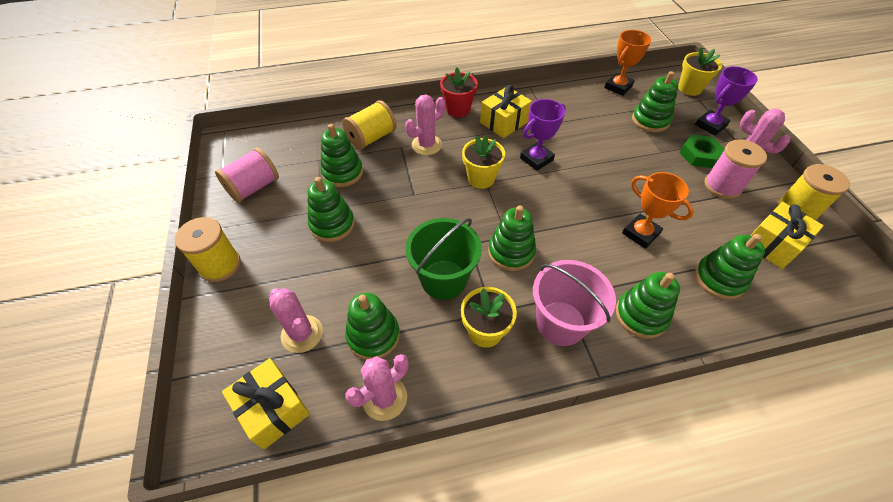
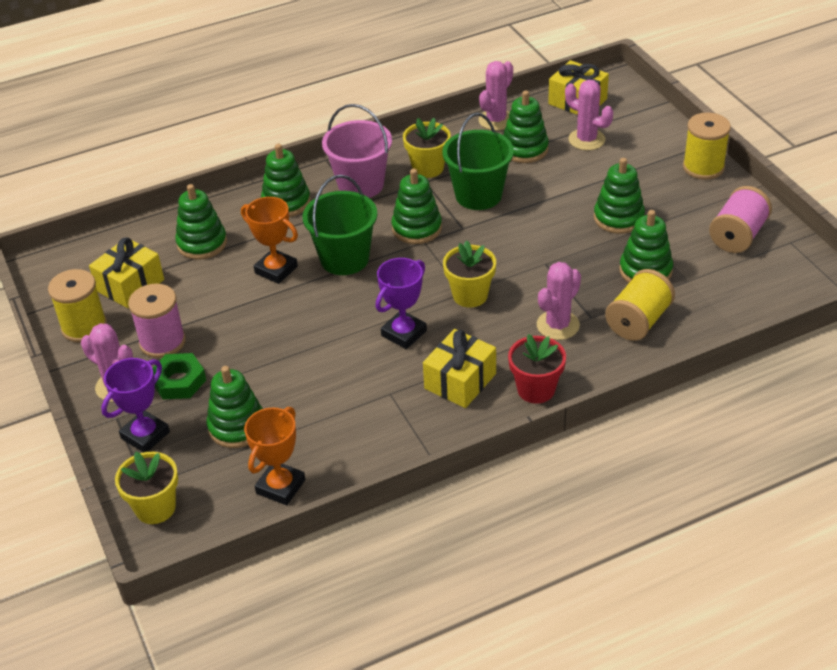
camera: 170 degrees right, 10 degrees down
(579, 232) = (344, 259): none -> green bucket

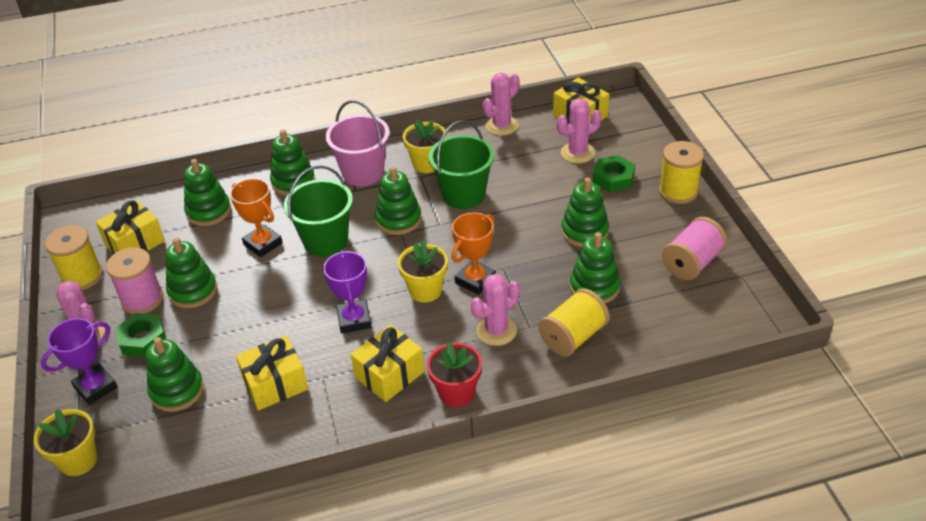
camera: 10 degrees right, 0 degrees up
(280, 487) = (194, 456): orange trophy -> orange trophy (475, 280)
(341, 406) = (275, 384): none -> yellow gift
(404, 333) = (354, 320): purple trophy -> purple trophy turned 60 degrees counterclockwise
(524, 149) = (518, 156): green stacking toy -> green stacking toy (193, 291)
(586, 140) = (577, 153): pink cactus -> pink cactus turned 75 degrees counterclockwise
(632, 161) = (613, 178): none -> green nut

